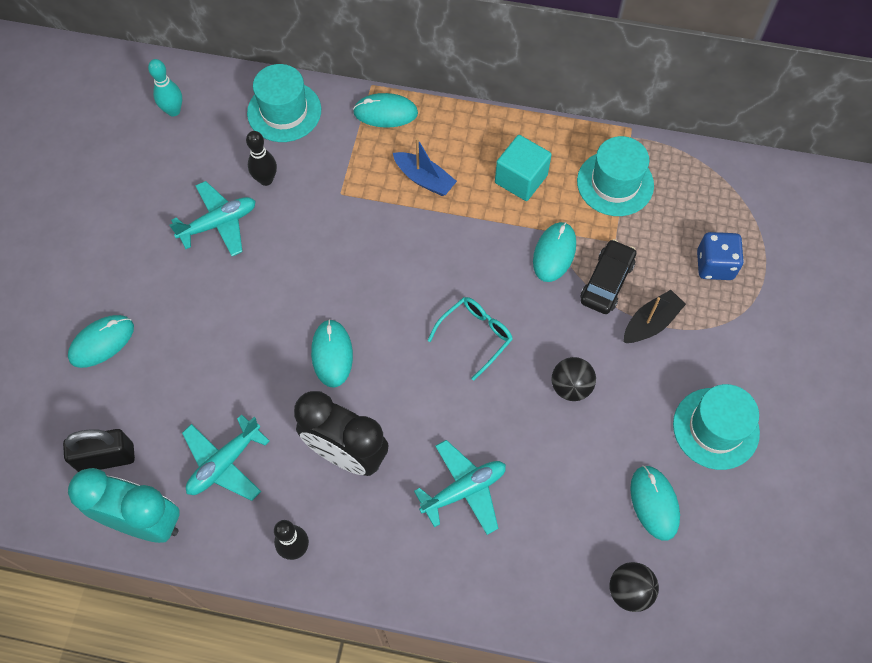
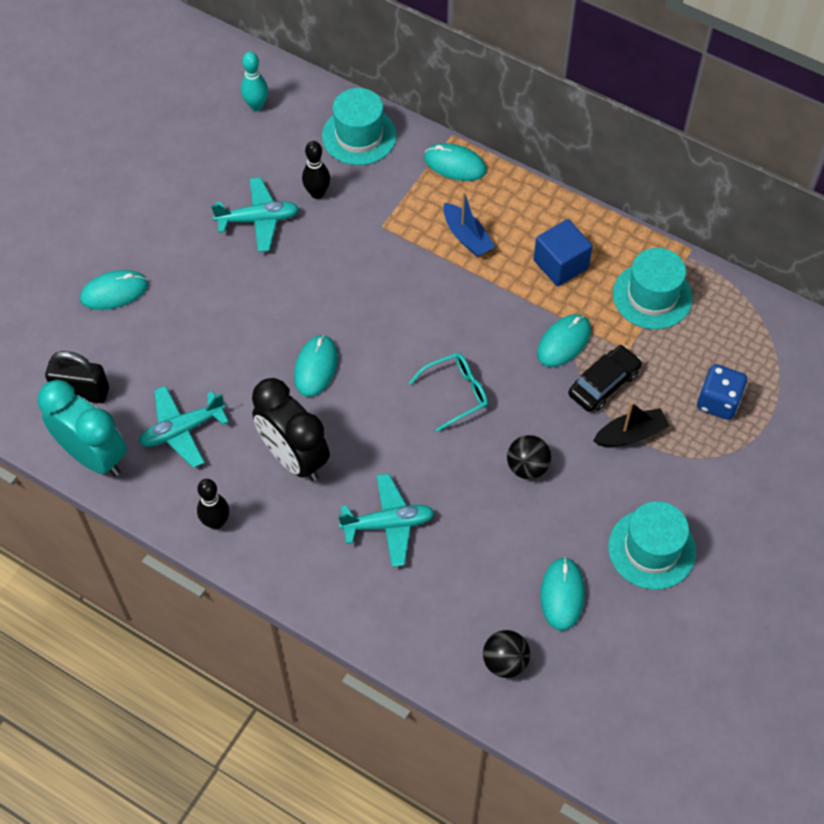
camera: 20 degrees right, 5 degrees down
(521, 179) = (560, 264): turquoise cube -> blue cube

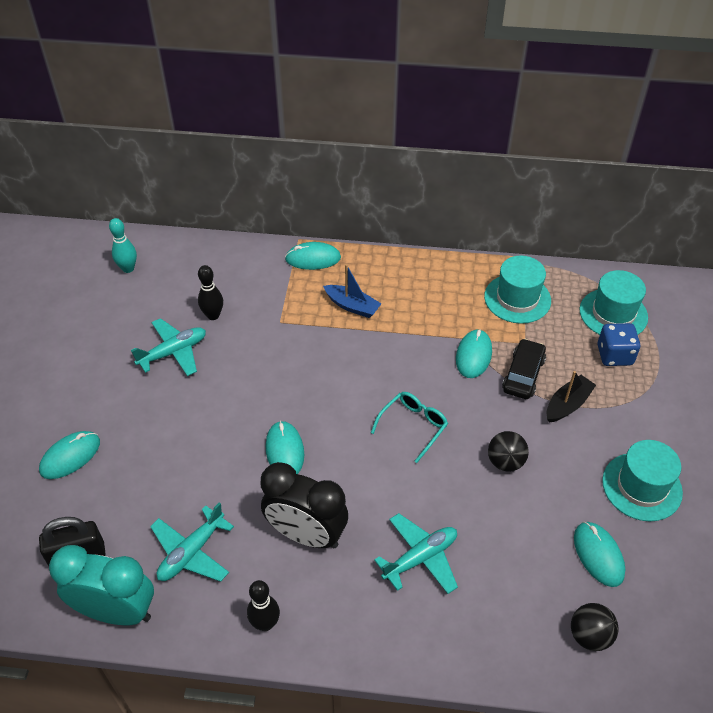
camera: 25 degrees left, 10 degrees down
(359, 136) = (225, 263): turquoise hat -> turquoise hat (613, 313)
(560, 264) = (436, 300): blue cube -> none

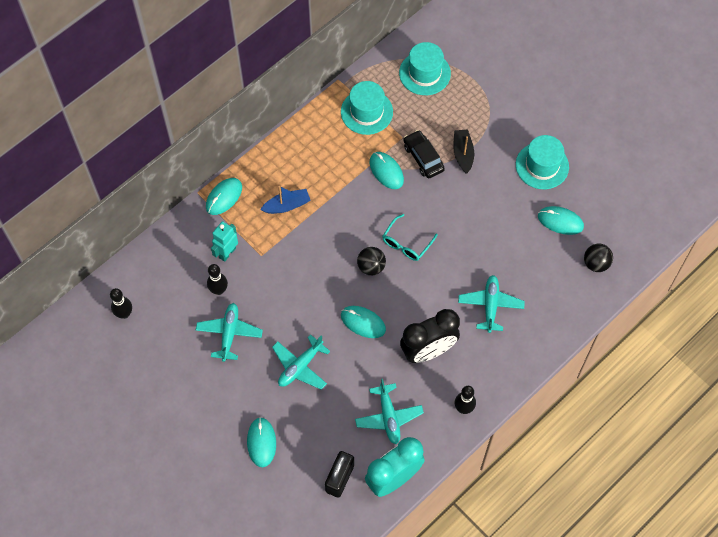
camera: 50 degrees left, 15 degrees up
(128, 268) = (124, 314): turquoise bowling pin -> black bowling pin
(185, 431) = (300, 366): none -> turquoise plane
(258, 296) = (227, 253): none -> turquoise robot
(413, 426) = (406, 243): turquoise glasses -> turquoise glasses turned 135 degrees counterclockwise
(505, 462) = (470, 216): black ball -> black ball (371, 266)
(614, 355) = (453, 100): blue dice -> none

